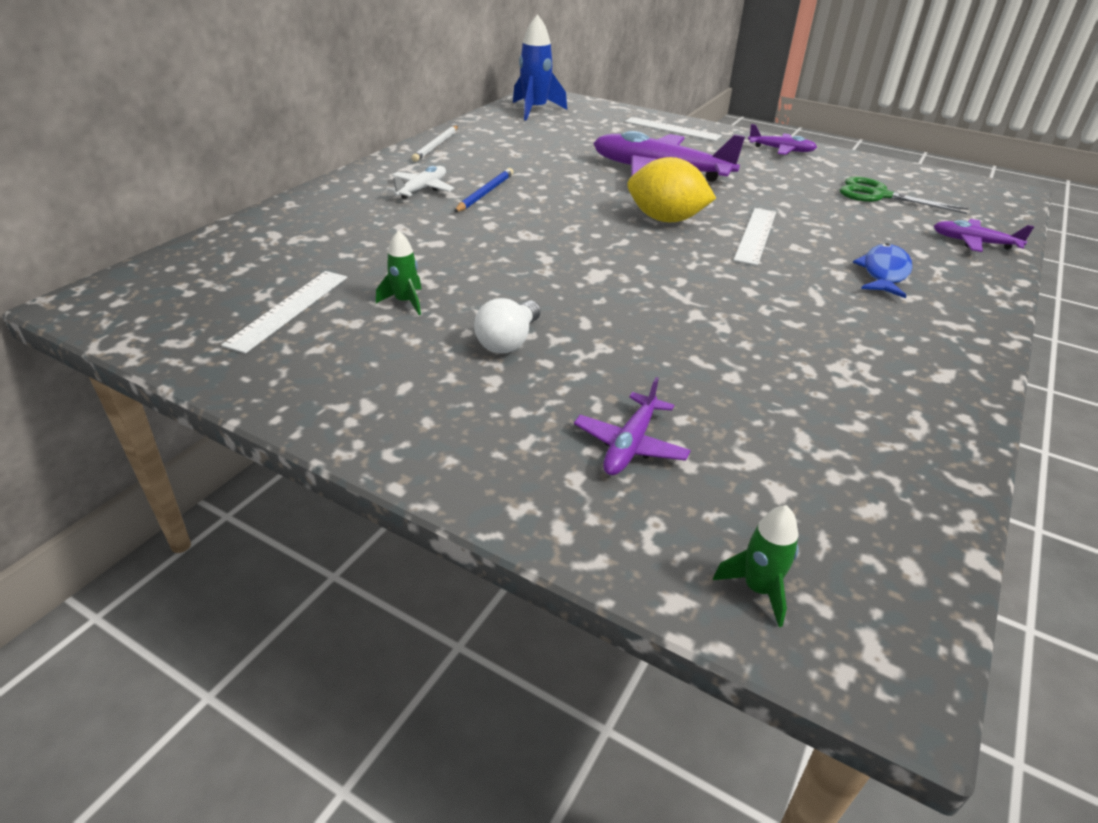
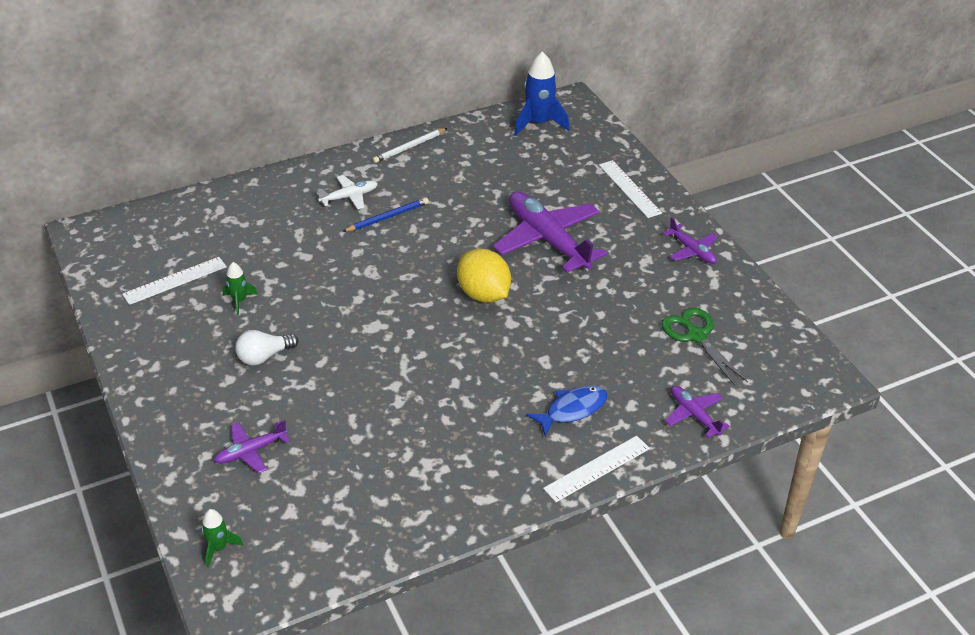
camera: 35 degrees right, 5 degrees up
(756, 235) = (529, 336): white ruler -> white ruler (597, 468)

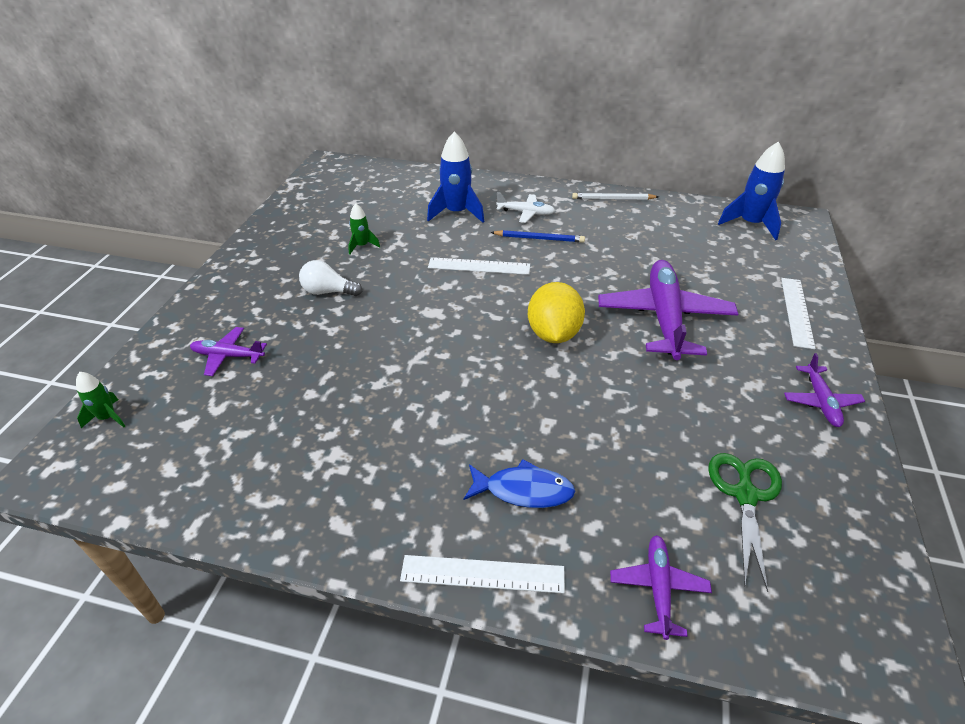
camera: 40 degrees right, 0 degrees up
(175, 280) = (340, 213): white ruler -> white ruler (479, 266)
(287, 226) = (456, 213): none -> blue rocket

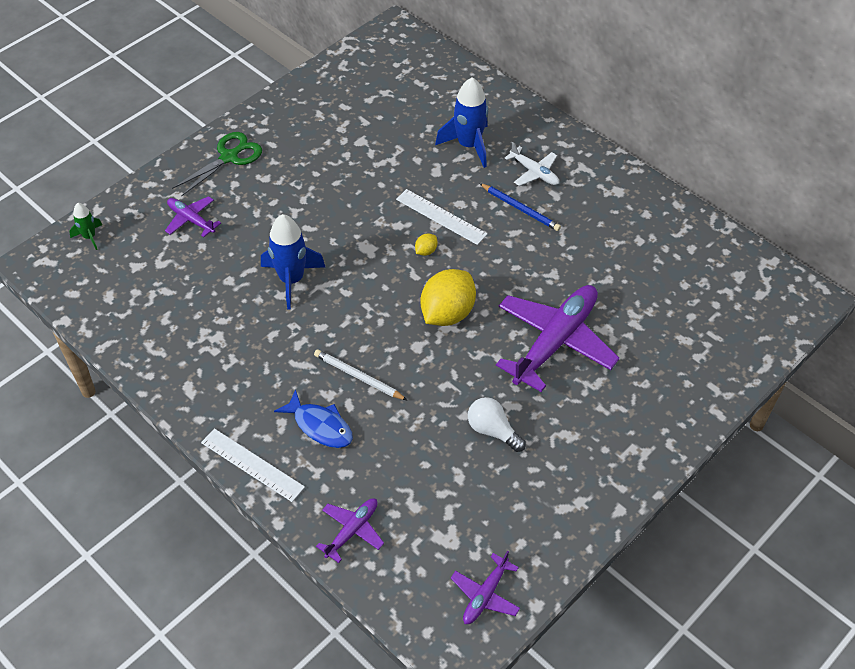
camera: 30 degrees right, 10 degrees up
(328, 292) = (299, 189): white light bulb -> white light bulb (492, 431)
(362, 246) = (358, 150): green rocket -> none
(489, 295) = (426, 251): none -> yellow lemon
(613, 199) = (636, 190): white pencil -> white pencil (358, 377)
(745, 495) = (469, 508): green scissors -> green scissors (229, 157)
(750, 224) = (747, 281): blue rocket -> blue rocket (291, 280)
(797, 312) = (682, 392): white ruler -> none
(820, 401) = (607, 475): purple plane -> purple plane (485, 595)

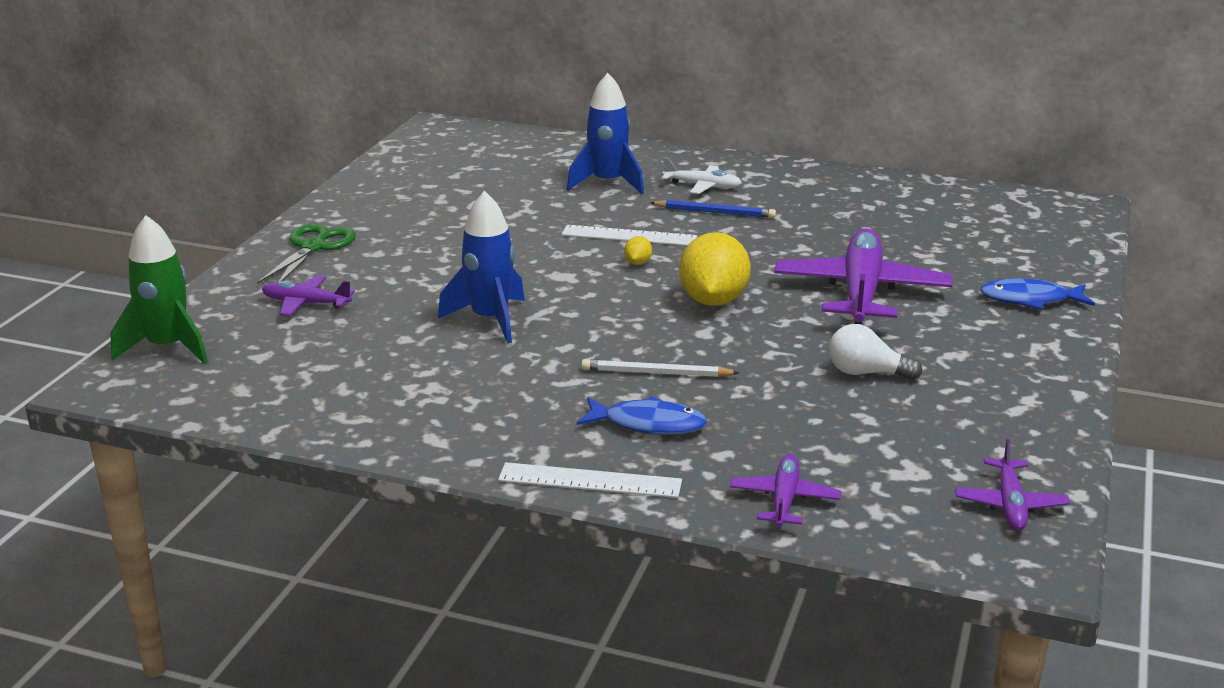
camera: 25 degrees left, 25 degrees down
(89, 237) = (168, 347): green rocket -> green rocket, size x1.88
(669, 396) = (1030, 300): none -> blue fish

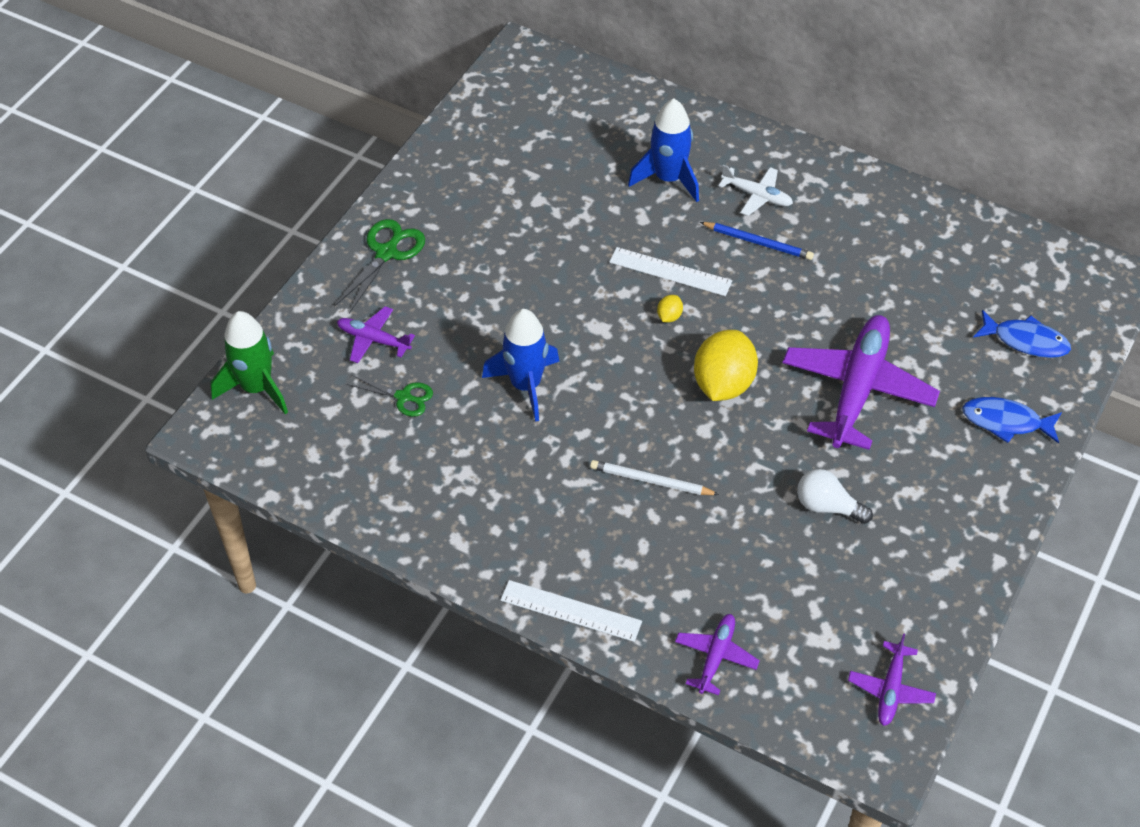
camera: 10 degrees right, 25 degrees up
(347, 339) = (403, 397): none -> green scissors
(648, 424) = (630, 548): blue fish -> blue fish (1026, 341)

